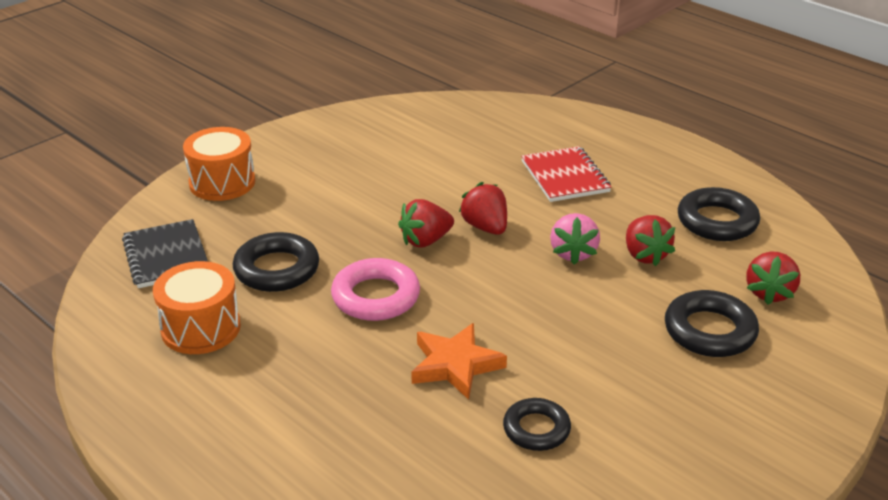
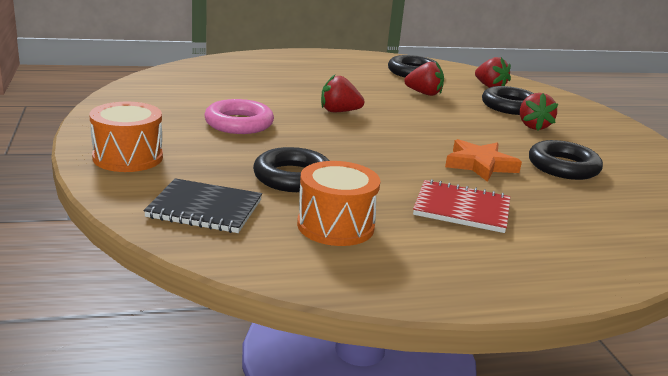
camera: 60 degrees left, 10 degrees down
(376, 297) = (375, 160): pink ring -> pink ring (239, 123)
(425, 240) = (329, 128): red strawberry -> red strawberry (533, 126)
(536, 429) = (563, 167): black ring -> black ring, size x1.51
(565, 176) = (315, 80): red notebook -> red notebook (462, 209)
(573, 253) = (399, 104): pink strawberry -> none

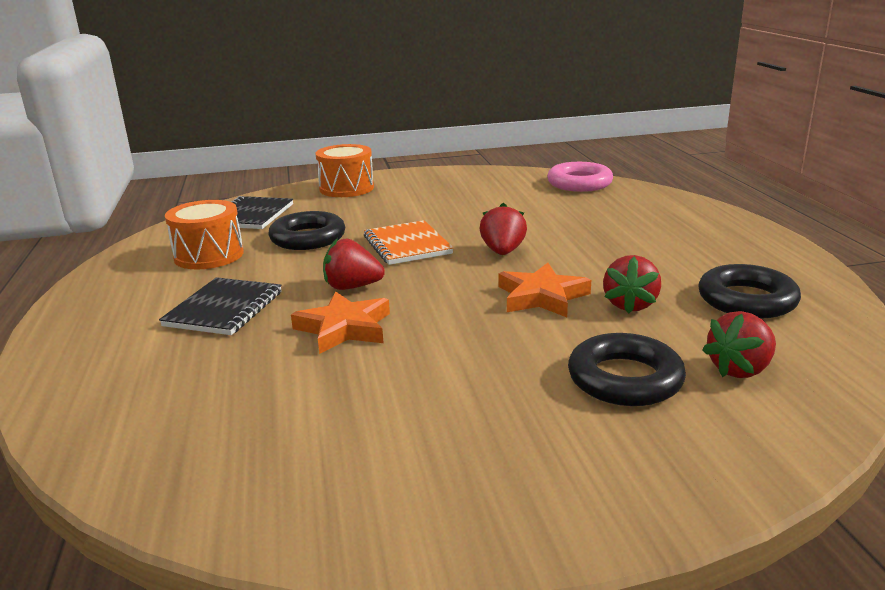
camera: 95 degrees right, 0 degrees up
(239, 123) = (438, 213): pink ring -> pink ring (579, 183)
(320, 139) = (407, 245): none -> orange notebook
(417, 110) = (541, 297): none -> orange star
(462, 209) = (224, 309): red notebook -> black notebook
(533, 126) = (523, 391): red strawberry -> red strawberry (352, 287)
(563, 167) = (342, 394): black ring -> none

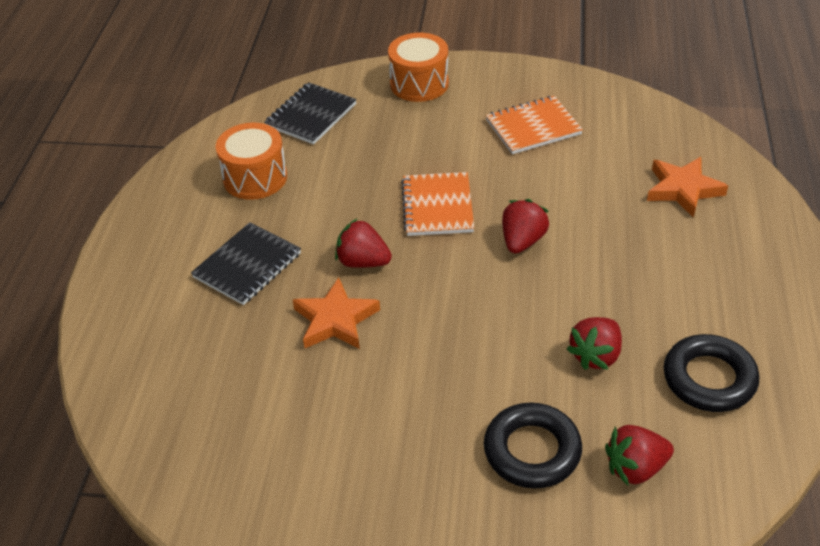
camera: 20 degrees right, 20 degrees up
(308, 238) = (350, 170): black ring -> none
(464, 195) = (533, 127): none -> orange notebook
(541, 297) = (522, 322): orange star -> orange star (683, 189)
(579, 183) = (669, 131): pink ring -> none

